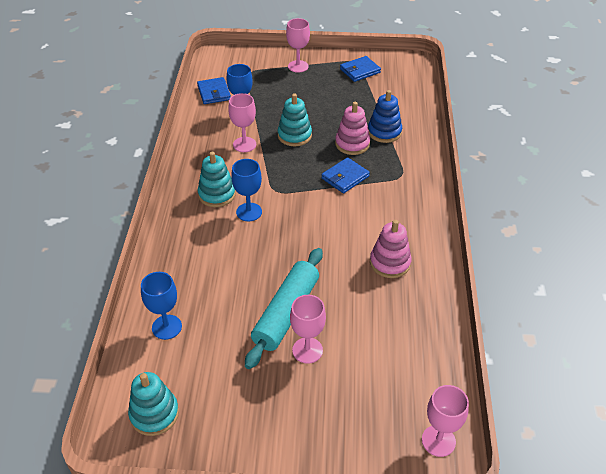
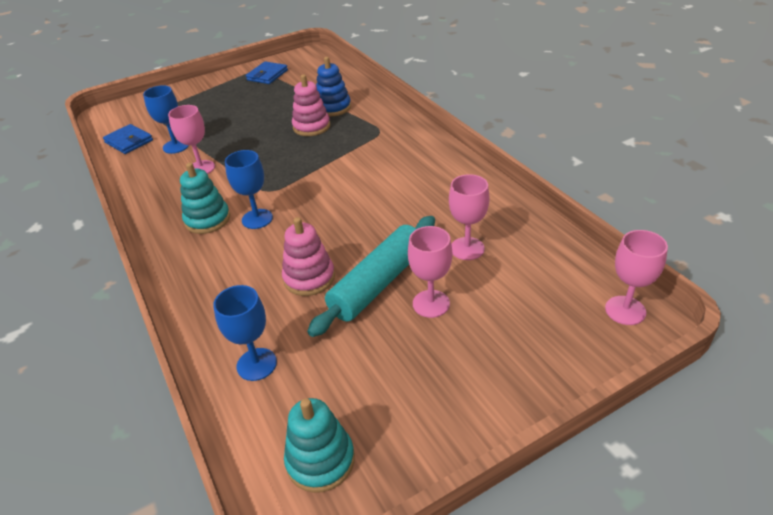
camera: 30 degrees left, 5 degrees down
(286, 313) = (378, 283): turquoise rolling pin -> turquoise rolling pin turned 45 degrees clockwise
(294, 135) = (248, 142): turquoise stacking toy -> none
(298, 66) = (202, 92): pink goblet -> pink goblet (467, 248)
(345, 177) = (329, 153): blue wallet -> none
(390, 263) = (436, 196): pink stacking toy -> pink stacking toy (309, 278)

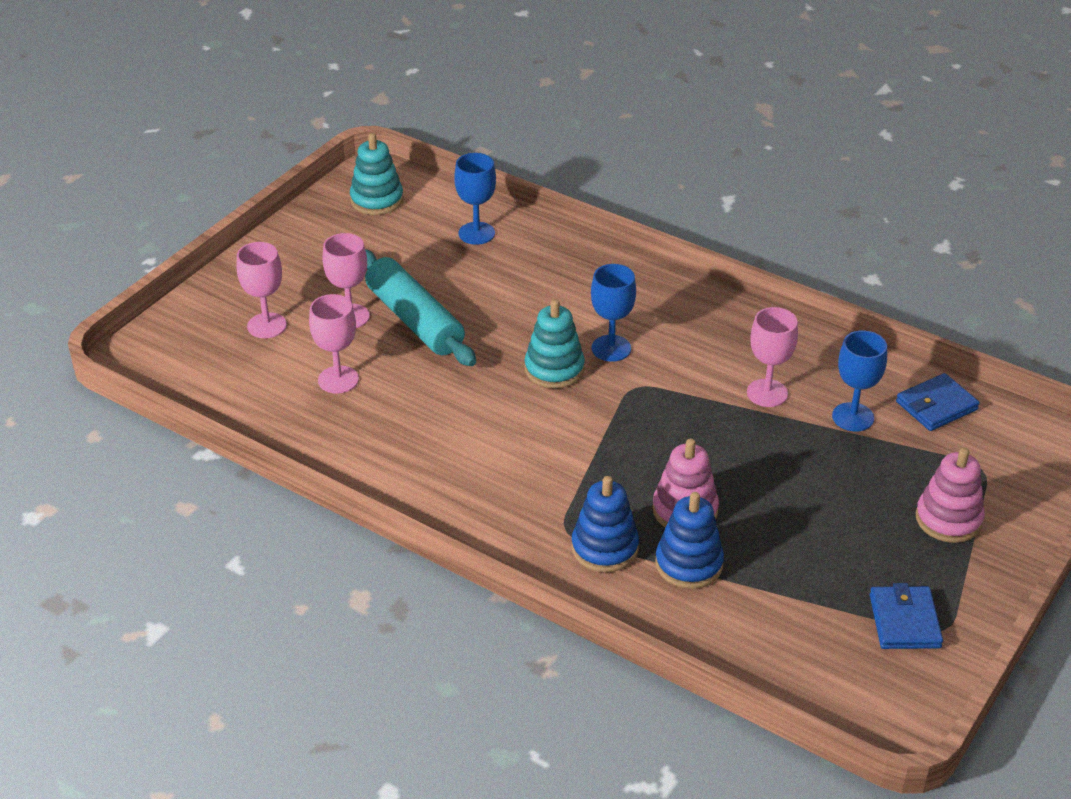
camera: 150 degrees right, 0 degrees up
(129, 141) = (936, 406): blue wallet -> blue wallet turned 45 degrees counterclockwise
(207, 220) = (670, 332): turquoise stacking toy -> turquoise stacking toy (554, 369)
(309, 278) = (490, 306): pink stacking toy -> pink stacking toy (948, 519)
(367, 121) = (604, 548): none -> blue stacking toy
(378, 283) = (414, 320): turquoise rolling pin -> turquoise rolling pin turned 45 degrees counterclockwise
(625, 310) = (155, 360): pink goblet -> pink goblet (267, 325)

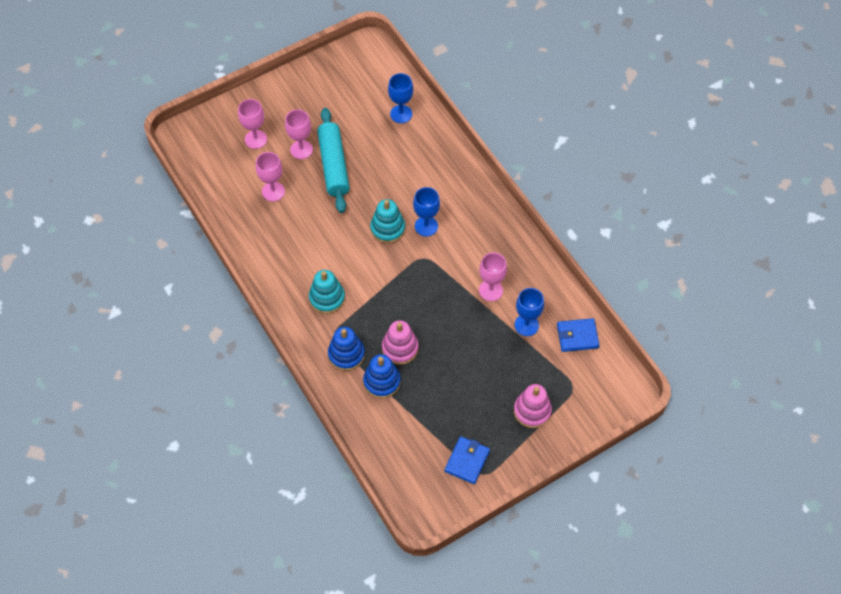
camera: 25 degrees right, 20 degrees up
(377, 200) = (360, 67): turquoise stacking toy -> turquoise stacking toy (327, 298)

